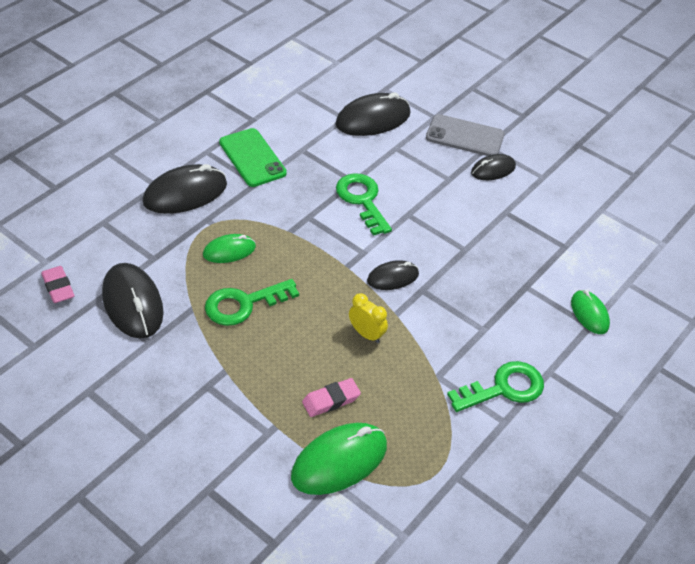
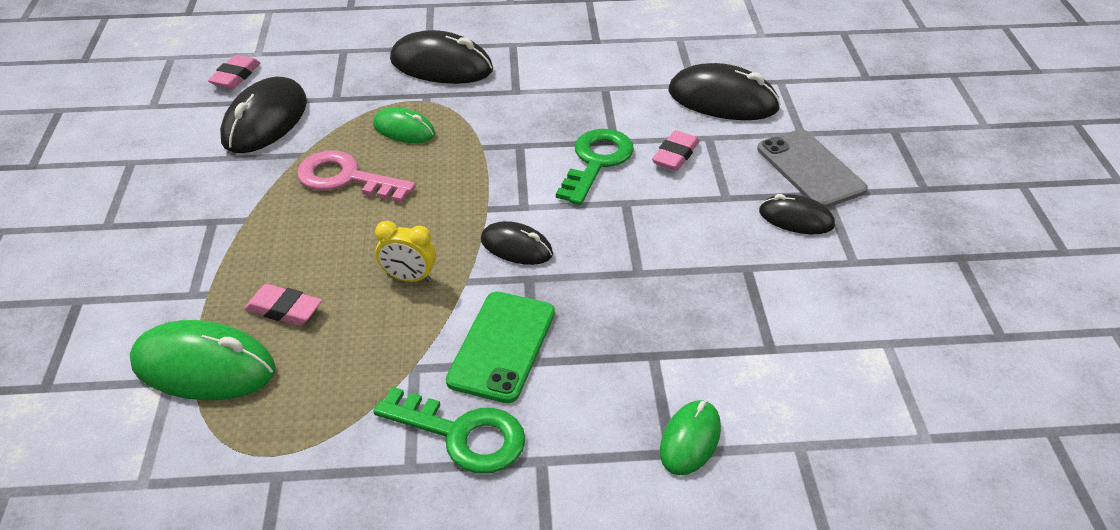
camera: 50 degrees right, 5 degrees down
(243, 304) = (346, 178): green key -> pink key
(252, 158) = (546, 70): green phone -> green phone (502, 346)
(366, 334) = (409, 278): yellow clock -> yellow clock turned 105 degrees clockwise
(394, 170) = (675, 155): none -> pink eraser

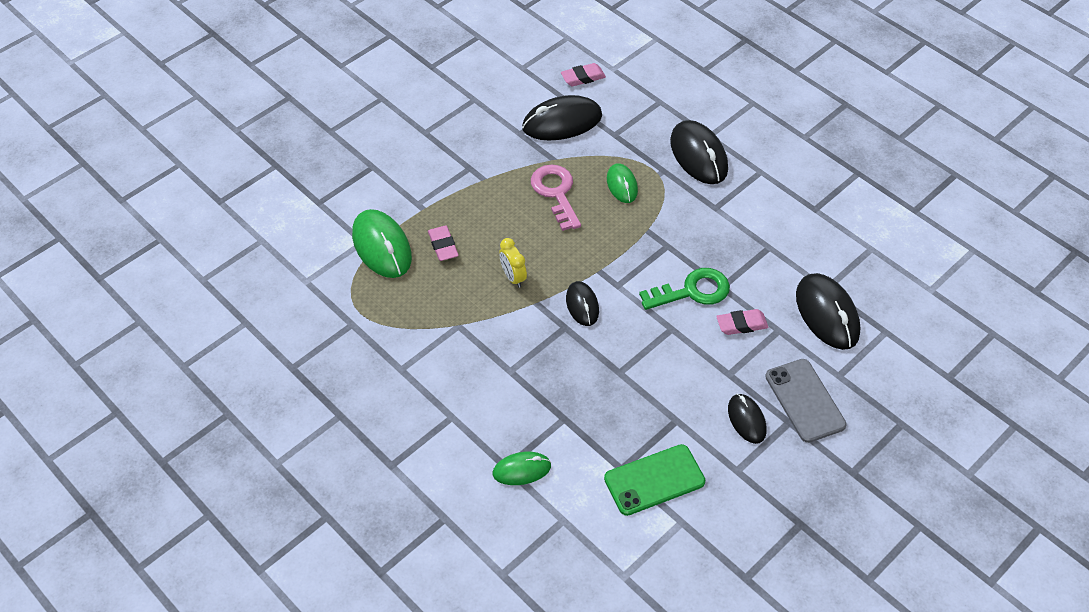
camera: 50 degrees right, 10 degrees up
(462, 434) = (437, 375): green key -> none
(502, 346) = (506, 350): green phone -> green phone (654, 480)
(810, 169) = (804, 400): grey phone -> grey phone turned 45 degrees counterclockwise

